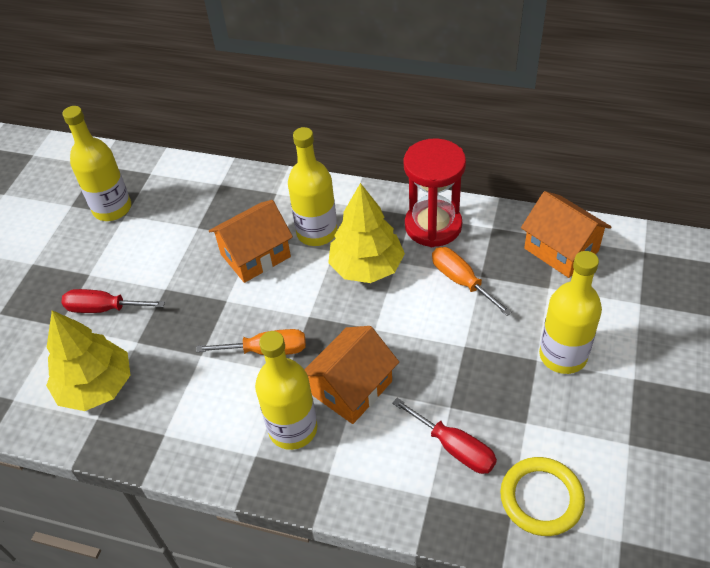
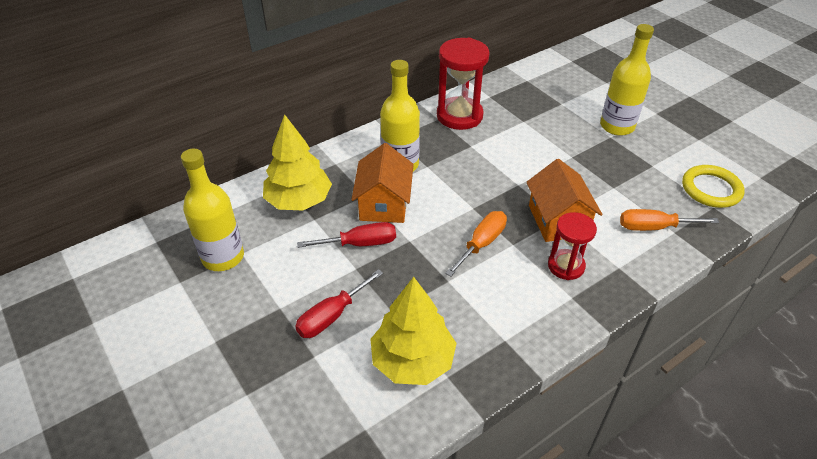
camera: 55 degrees left, 5 degrees down
(293, 429) = (566, 266): yellow bottle -> red hourglass
(367, 267) = (460, 160): yellow tree -> yellow tree (299, 201)
(454, 447) = (646, 202): red screwdriver -> red screwdriver (360, 244)
(461, 281) = (519, 130): orange screwdriver -> orange screwdriver (654, 227)
(561, 250) = (538, 84): orange house -> none

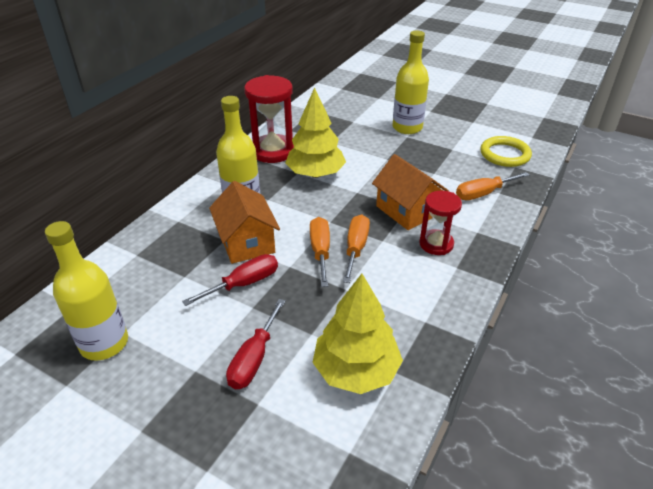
camera: 25 degrees left, 5 degrees down
(299, 201) = (159, 264): yellow tree -> yellow tree (315, 174)
(446, 235) = (320, 251): none -> orange screwdriver

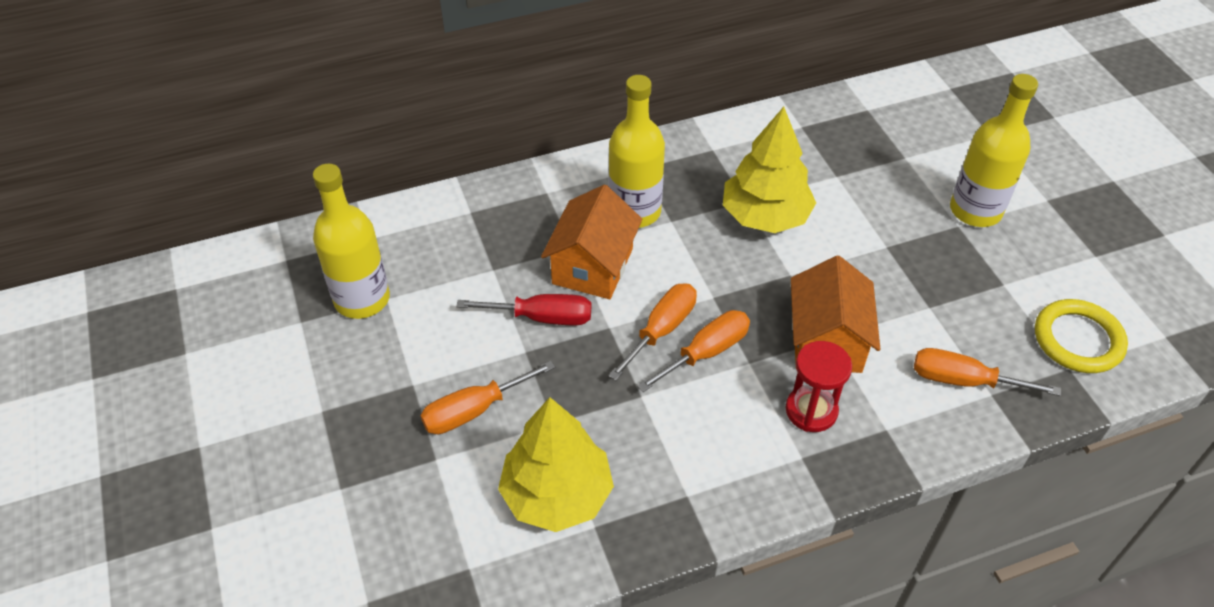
camera: 40 degrees right, 10 degrees up
(254, 359) = (474, 410): red screwdriver -> orange screwdriver
(273, 151) = (745, 150): red hourglass -> none

